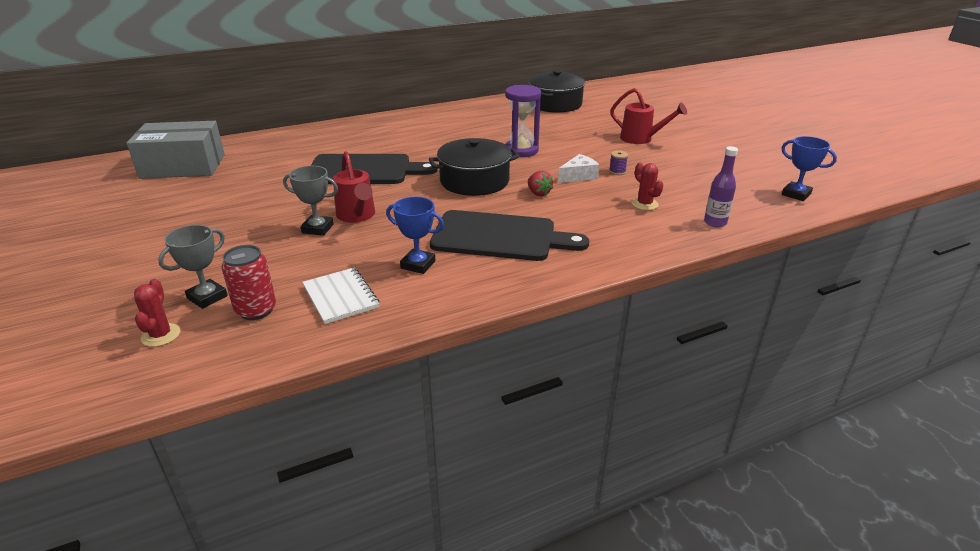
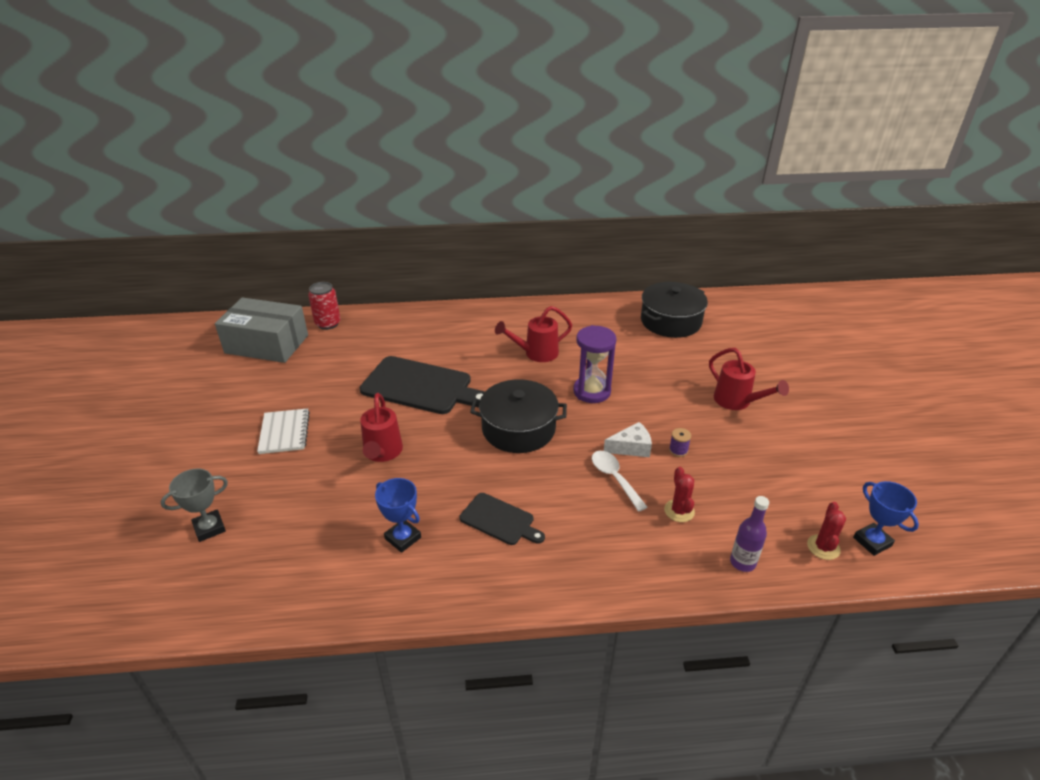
camera: 20 degrees right, 5 degrees up
(161, 335) = (155, 565): red cactus -> red cactus (823, 547)
(256, 310) = (239, 557): red can -> red can (328, 324)
(318, 228) = (339, 461): grey trophy -> none
(341, 297) = (315, 562): white notebook -> white notebook (284, 432)
(456, 136) = (536, 353): none -> red watering can
(499, 237) = (499, 520): black cutting board -> black cutting board, size x0.55
(538, 193) = (573, 464): red strawberry -> none
(578, 195) = (614, 478): none -> white spoon

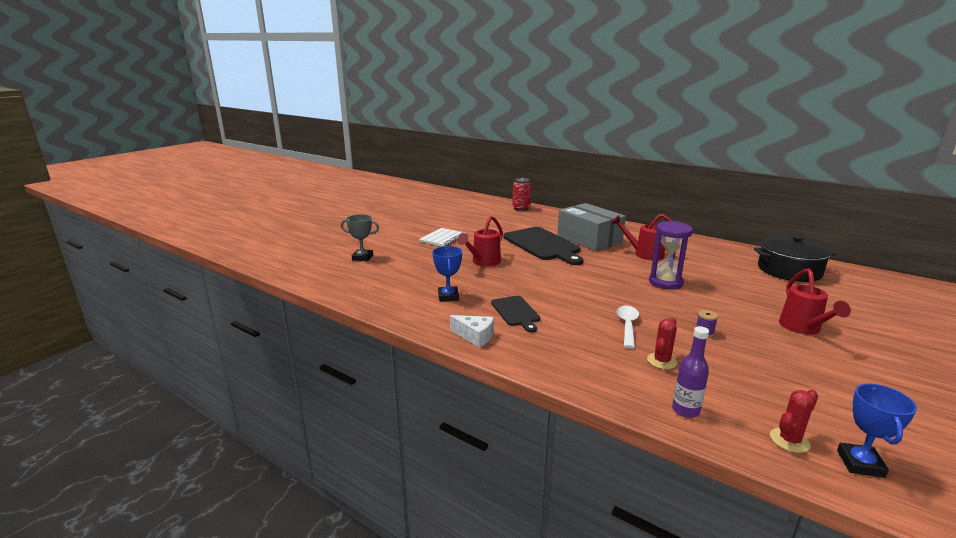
camera: 40 degrees right, 15 degrees down
(267, 344) = (478, 207): grey box -> grey box (589, 239)
(518, 429) = (584, 281): black pot -> none
(631, 447) = (662, 317): white cheese -> white cheese (475, 336)

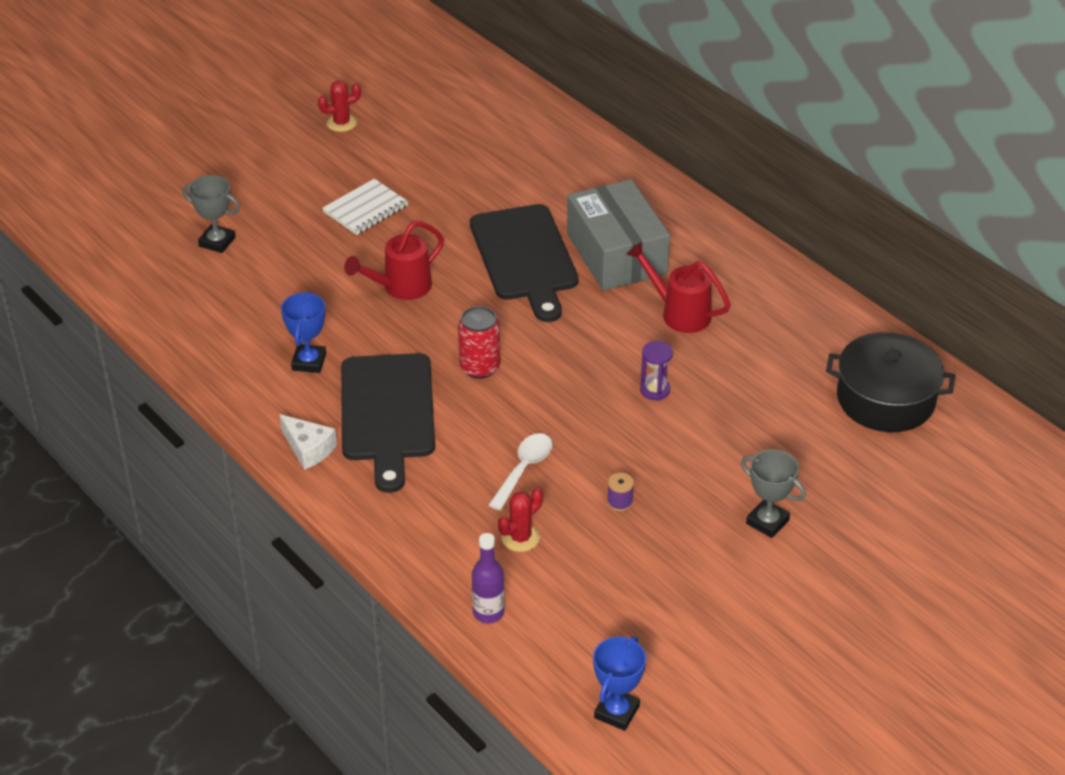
camera: 15 degrees right, 20 degrees up
(516, 312) = (387, 413): black cutting board -> black cutting board, size x1.83
(521, 208) = (557, 130): red can -> red can (480, 367)
(665, 282) = (655, 390): purple hourglass -> purple hourglass, size x0.57
(789, 440) = (569, 672): red cactus -> red cactus (341, 123)
(803, 328) = (767, 522): red watering can -> grey trophy

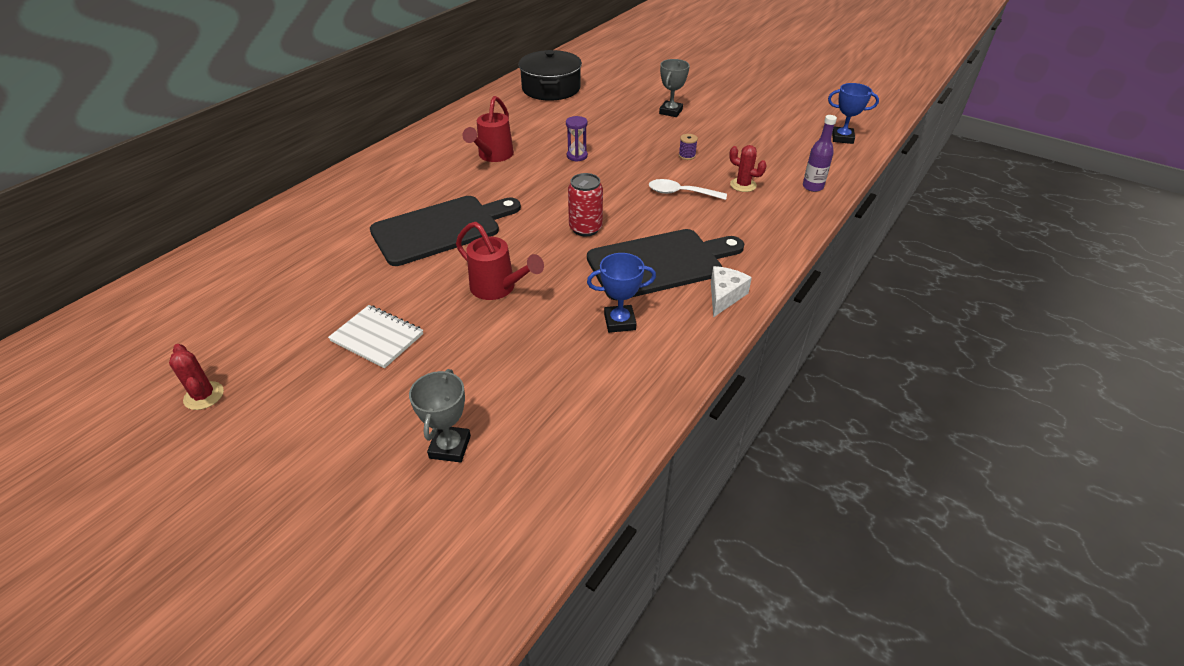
camera: 105 degrees left, 0 degrees up
(616, 254) = (429, 188): grey box -> none

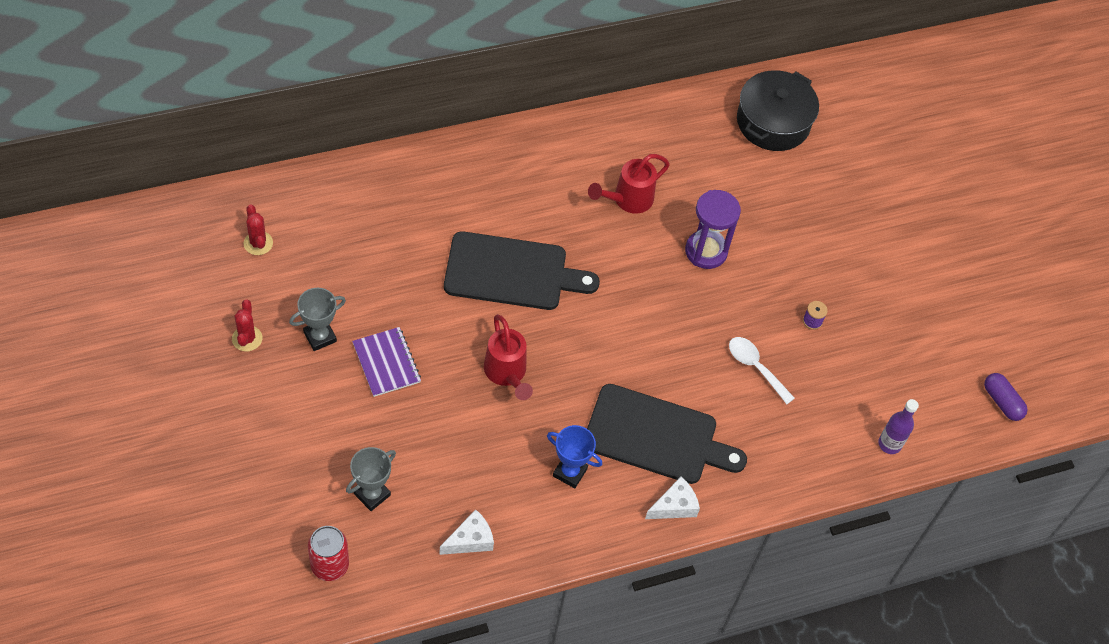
camera: 30 degrees right, 15 degrees up
(377, 338) = (386, 363): white notebook -> purple notebook
(577, 156) = (706, 251): purple hourglass -> purple hourglass, size x1.77
(585, 228) = (631, 354): red can -> red can (330, 565)
(585, 423) = (470, 540): none -> white cheese
(670, 112) = (863, 243): grey trophy -> grey trophy (320, 337)
(743, 185) = (824, 396): red cactus -> red cactus (258, 243)
(842, 138) = (1002, 402): blue trophy -> purple capsule

